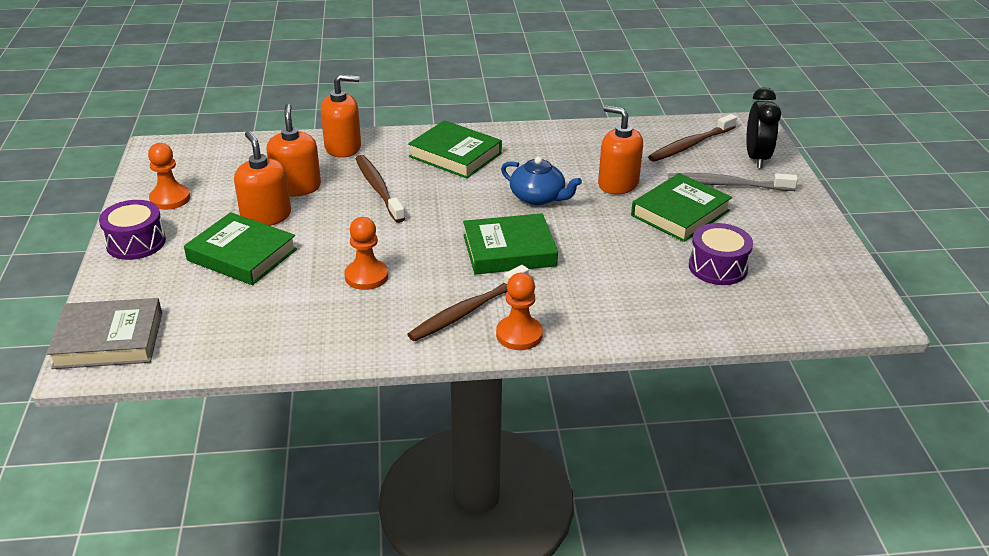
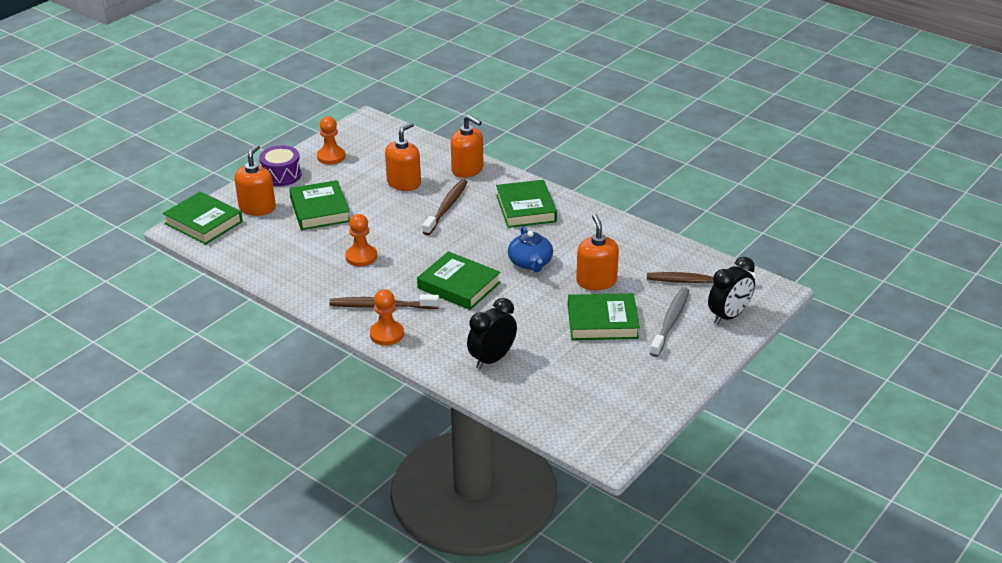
camera: 45 degrees right, 0 degrees up
(108, 340) = (203, 222): grey book -> green book
(266, 216) = (363, 193): orange soap dispenser -> orange soap dispenser (257, 208)
(651, 297) = (492, 359): none -> black clock
(717, 267) = (564, 366): purple drum -> none
(727, 184) = (670, 322): grey toothbrush -> grey toothbrush turned 60 degrees clockwise

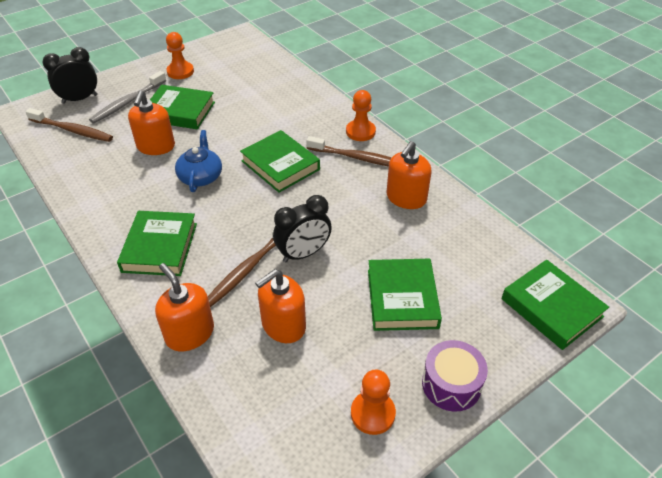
camera: 165 degrees left, 10 degrees up
(257, 208) = (483, 320): orange soap dispenser -> orange soap dispenser (406, 198)
(361, 257) = (365, 216): orange pawn -> orange pawn (180, 72)
(492, 359) = (284, 99): black clock -> black clock (303, 253)

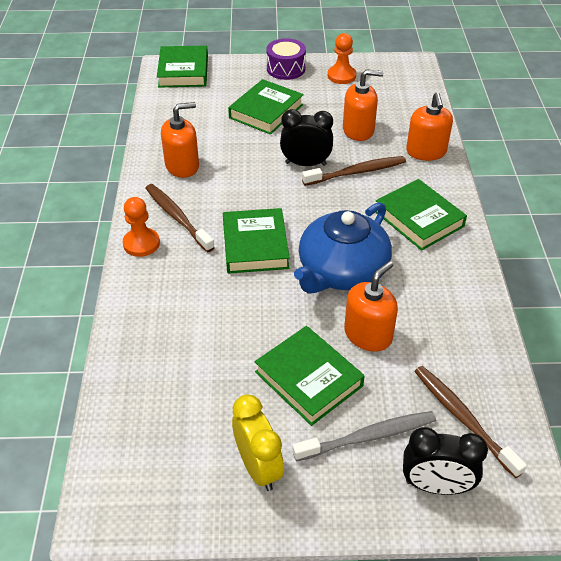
camera: 145 degrees left, 0 degrees up
(160, 247) = (419, 219): green book -> green book turned 75 degrees counterclockwise
(180, 72) = (258, 467): orange pawn -> yellow clock
(201, 176) = (341, 271): blue teapot -> blue teapot, size x1.70

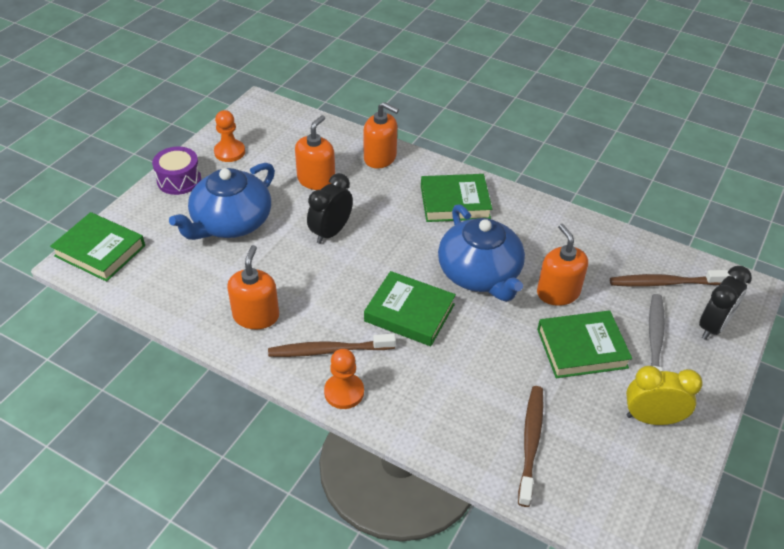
camera: 60 degrees left, 0 degrees up
(266, 111) = (231, 222): green book -> blue teapot
(357, 172) = (370, 208): brown toothbrush -> brown toothbrush (531, 442)

